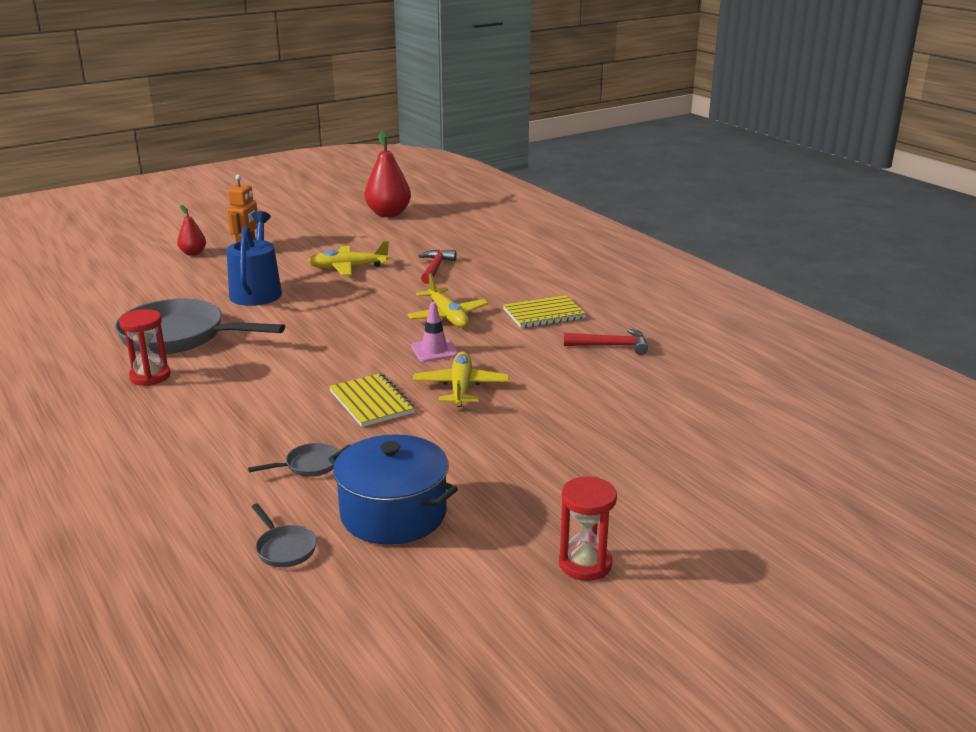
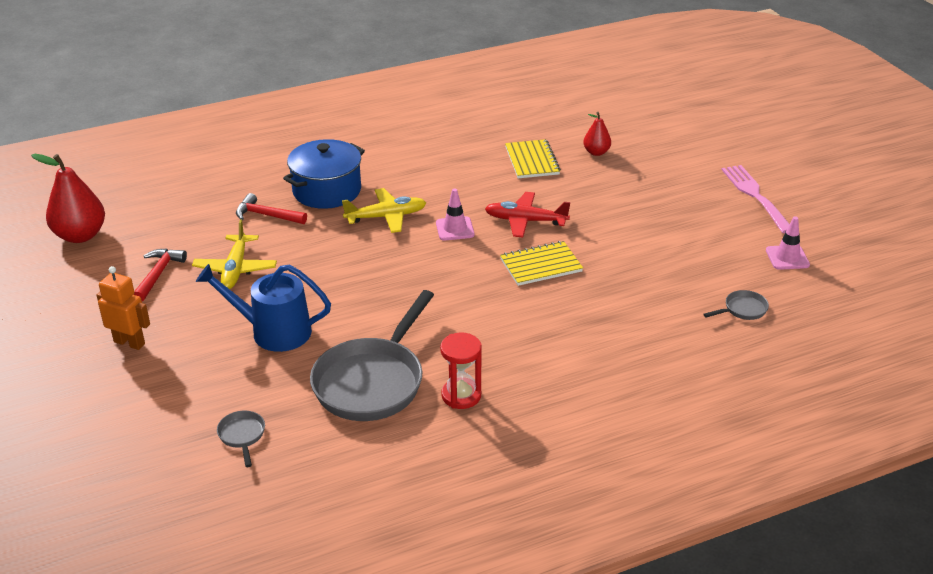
camera: 80 degrees left, 10 degrees up
(193, 253) = (122, 386): red pear -> red pear (596, 152)
(308, 465) = (636, 298): grey pan -> grey pan (242, 436)
(393, 514) = (702, 262): blue pot -> blue pot (327, 190)
(417, 593) = (787, 258): none -> pink traffic cone
(461, 387) = (525, 221): yellow plane -> red plane
(544, 314) = (400, 169): yellow notebook -> yellow notebook (532, 161)
(585, 564) = (756, 196): red hourglass -> pink fork
(611, 346) = (472, 147): red hammer -> red hammer (158, 274)

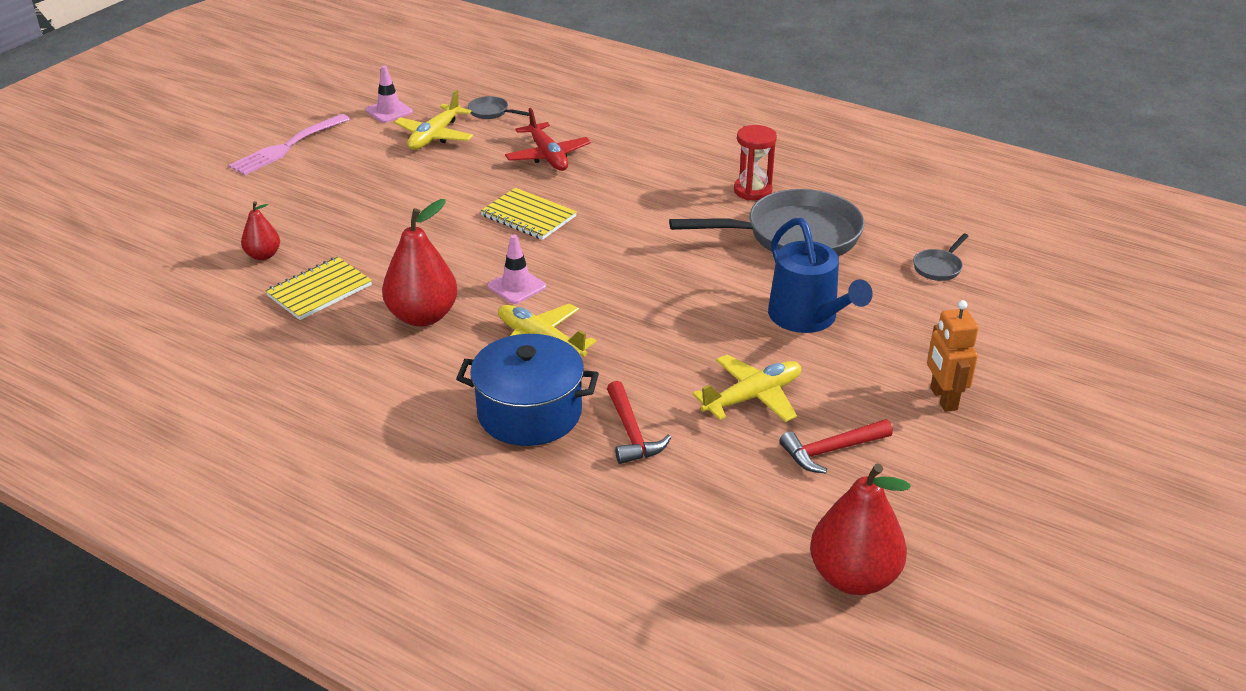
camera: 125 degrees left, 0 degrees up
(462, 186) = (423, 316): none -> red pear
(525, 221) = (457, 250): red plane -> red plane (548, 156)
(717, 265) = (435, 136): none -> yellow plane

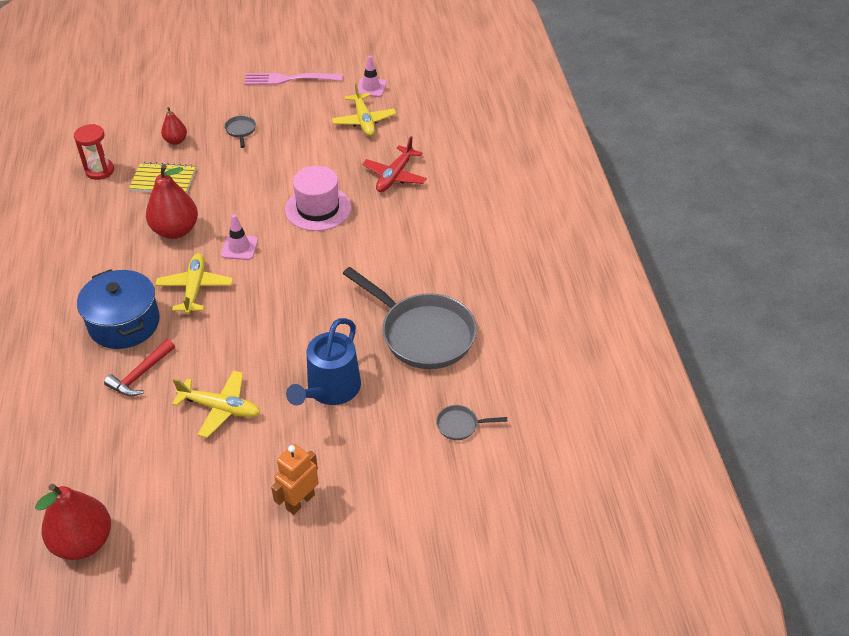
camera: 50 degrees right, 10 degrees up
(435, 136) = (364, 121): yellow plane -> yellow plane turned 90 degrees counterclockwise
(491, 112) = (418, 124): grey pan -> grey pan (241, 131)
(528, 216) = (318, 208): yellow notebook -> pink hat
(752, 190) = (457, 285): red hourglass -> red hourglass (100, 171)
(831, 450) = (197, 472): red hammer -> none

